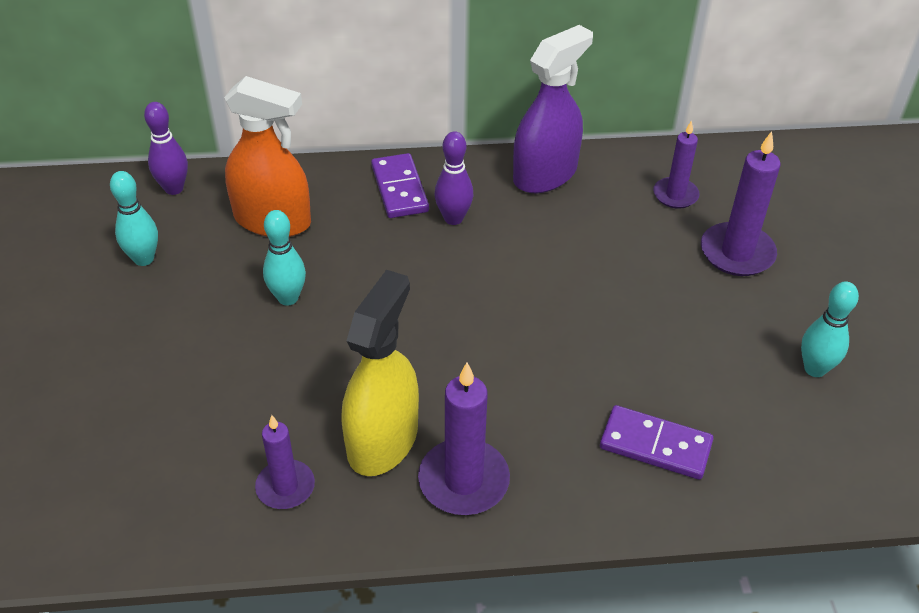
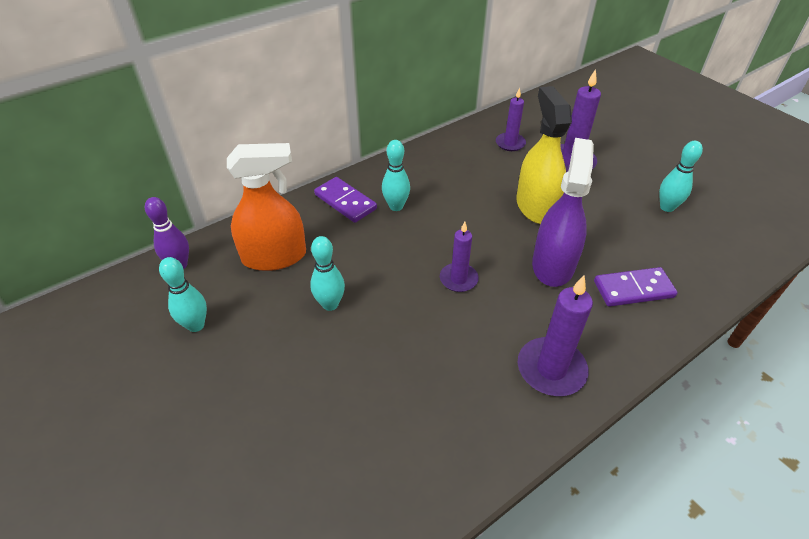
camera: 30 degrees left, 0 degrees up
(285, 487) = (442, 439): purple candle -> purple candle (458, 279)
(383, 440) = (478, 369): yellow spray bottle -> yellow spray bottle (535, 206)
(453, 218) = (396, 206): purple bowling pin -> turquoise bowling pin
(545, 174) = (428, 159): purple spray bottle -> purple spray bottle (553, 265)

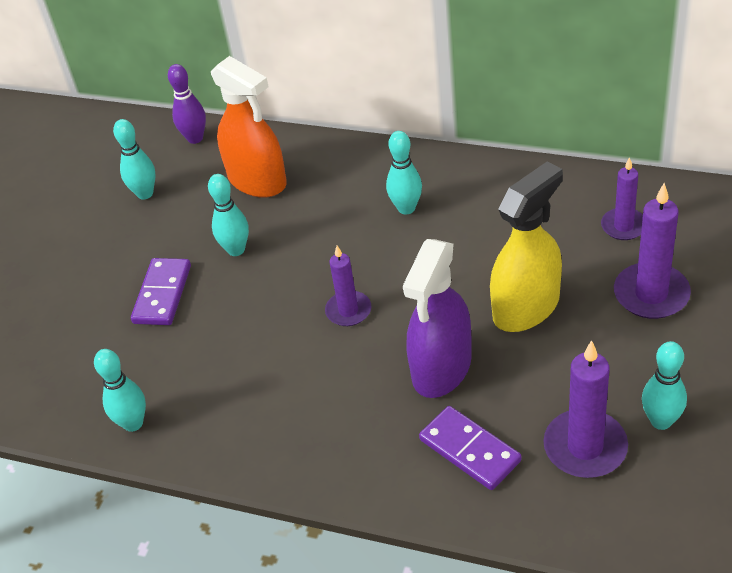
camera: 60 degrees right, 0 degrees up
(345, 202) = (375, 172): purple domino -> purple domino (162, 294)
(450, 469) = (133, 423): none -> turquoise bowling pin
(551, 369) = (294, 435): purple candle -> purple candle (585, 447)
(553, 265) = (441, 368): purple spray bottle -> purple spray bottle turned 135 degrees clockwise

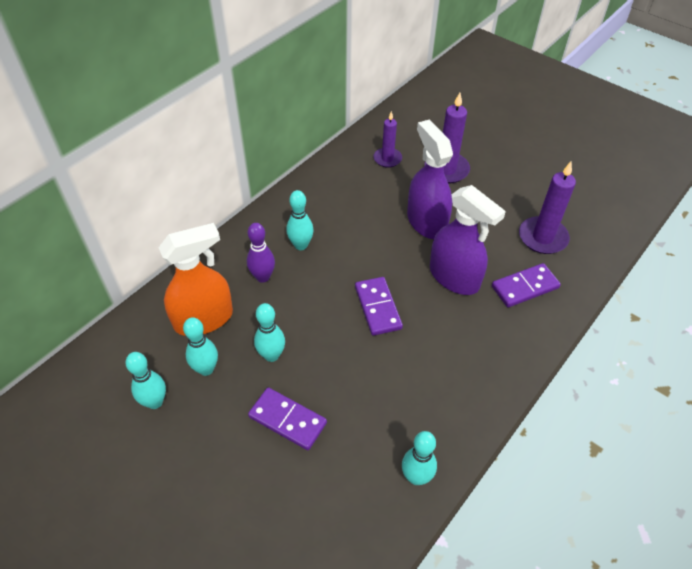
camera: 75 degrees left, 5 degrees up
(195, 138) = (115, 346): purple bowling pin -> purple bowling pin (263, 277)
(348, 311) = (377, 307): purple candle -> purple domino
(526, 307) = (426, 222): yellow spray bottle -> purple spray bottle
(661, 421) = (537, 202): turquoise bowling pin -> turquoise bowling pin (206, 369)

